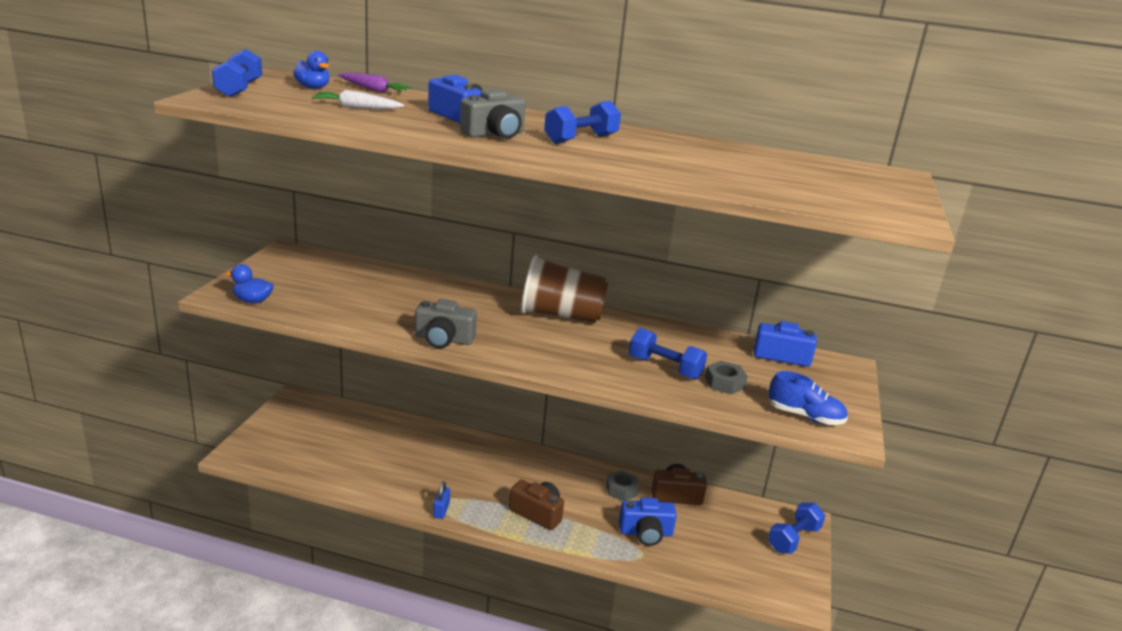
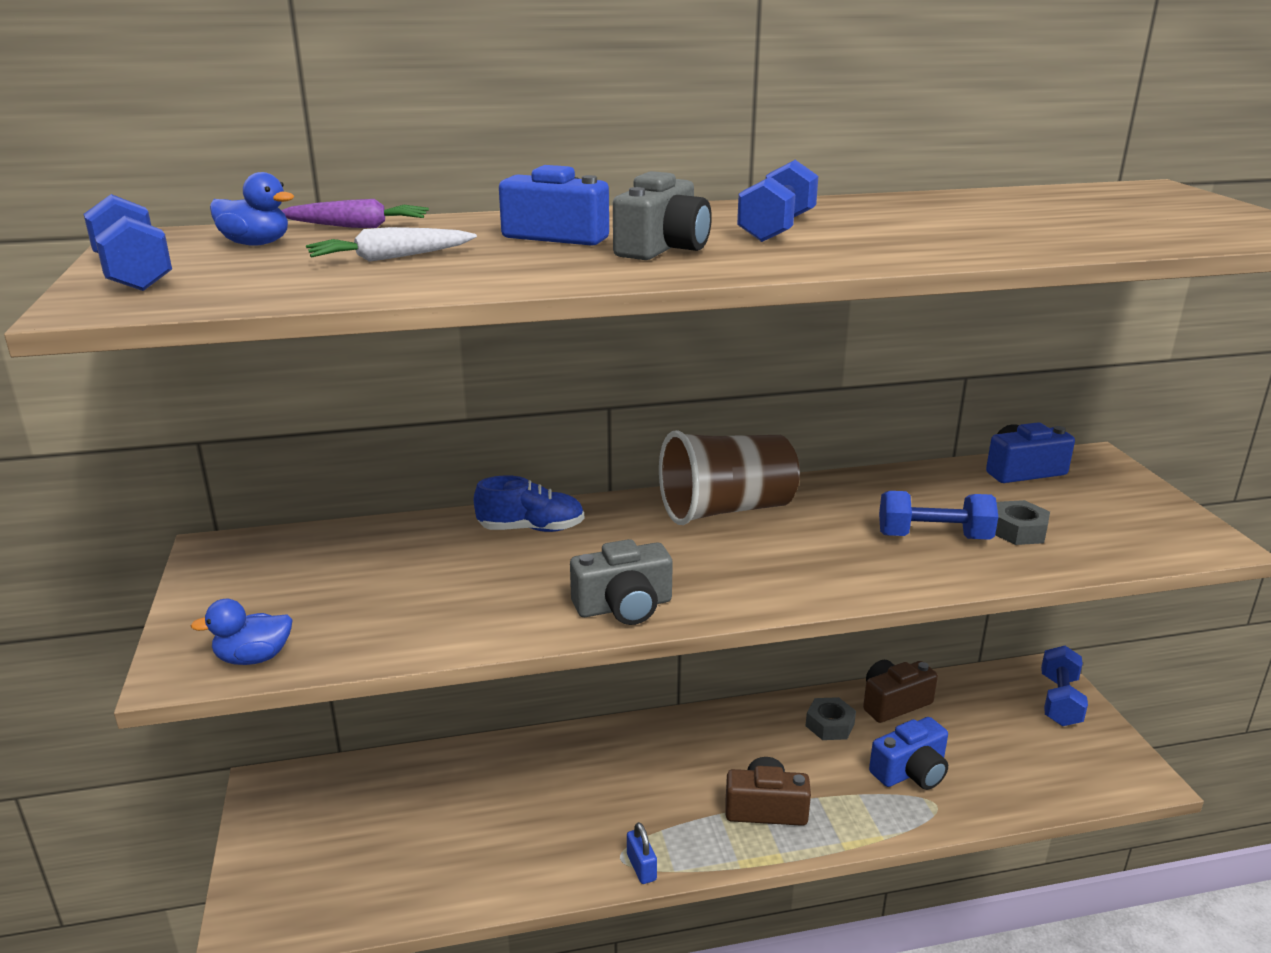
camera: 25 degrees left, 0 degrees up
(805, 416) = (1147, 540): blue shoe -> blue shoe (531, 529)

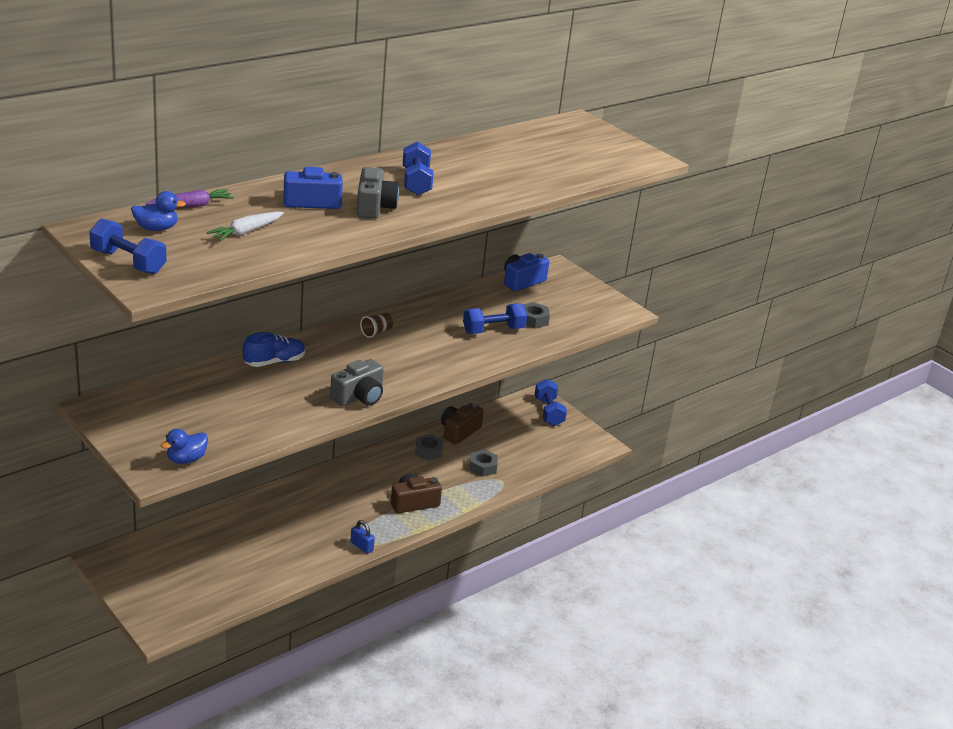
camera: 30 degrees left, 5 degrees up
(726, 510) = (376, 332): brown cup -> brown cup, size x0.40
(911, 771) = (483, 467): blue camera -> grey nut

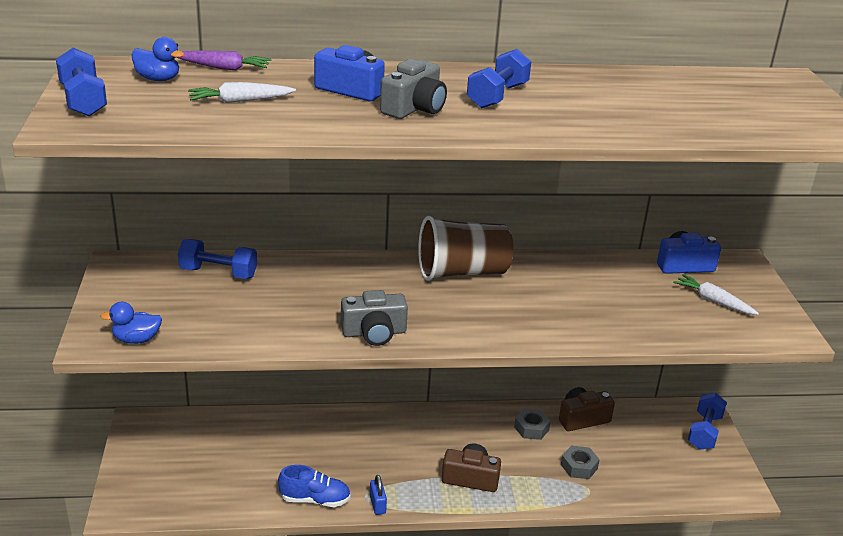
camera: 35 degrees right, 0 degrees up
(274, 362) = (326, 272): blue shoe -> blue shoe (315, 499)
(376, 332) = (462, 272): brown cup -> brown cup, size x2.50
(493, 330) = (598, 308): blue dumbbell -> blue dumbbell (218, 273)
(533, 320) = (659, 310): grey nut -> none
(561, 302) = (713, 301): none -> white carrot

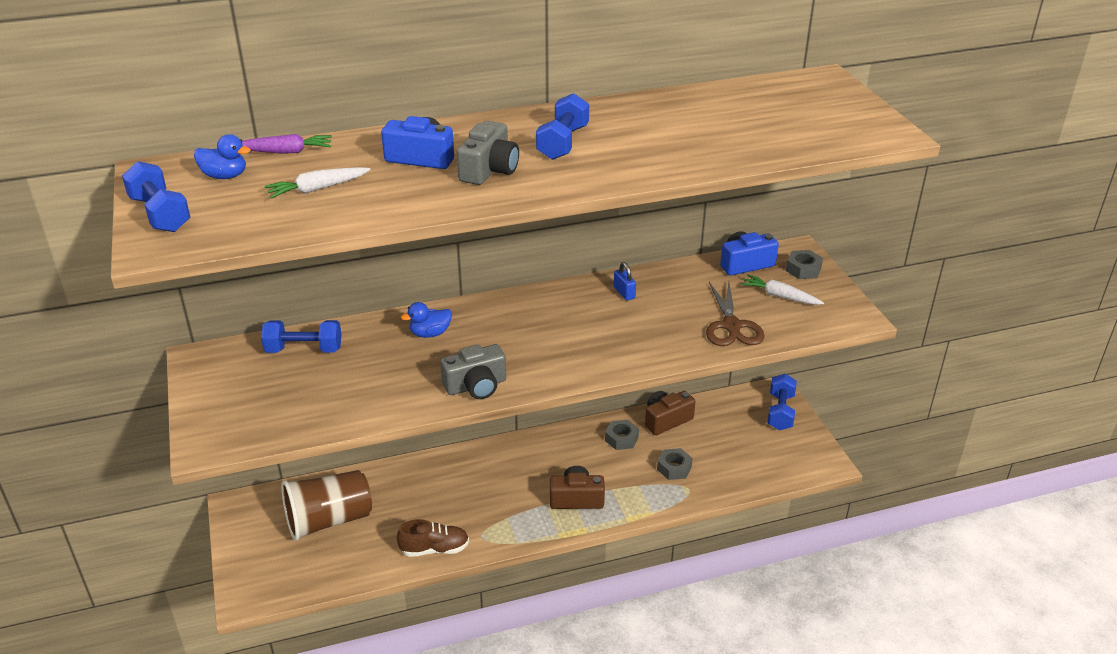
camera: 10 degrees left, 5 degrees up
(136, 339) = (247, 435): blue duck -> blue duck (430, 333)
(315, 499) = (434, 549): blue shoe -> brown shoe
(377, 504) = (496, 542): blue padlock -> blue padlock (624, 293)
(462, 272) = (541, 307): brown cup -> brown cup (329, 520)
(654, 320) = (731, 326): none -> brown scissors
(744, 280) = (803, 269): none -> grey nut

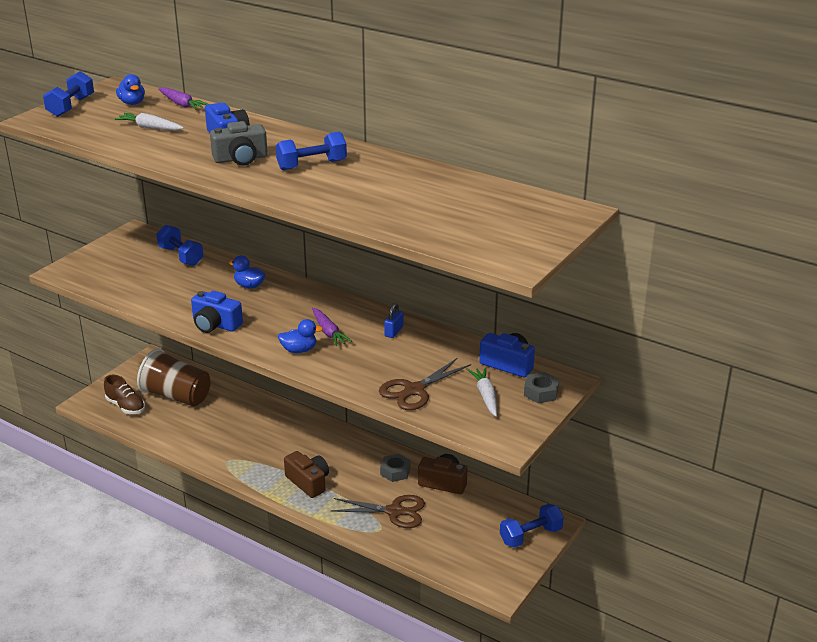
camera: 50 degrees right, 5 degrees down
(434, 549) = (196, 448): brown shoe -> brown shoe (125, 406)
(476, 386) = (215, 325): grey camera -> blue camera
(579, 327) = (328, 332): none -> purple carrot
(589, 356) = (299, 350): none -> blue duck
(674, 468) = (394, 511): grey nut -> brown scissors

